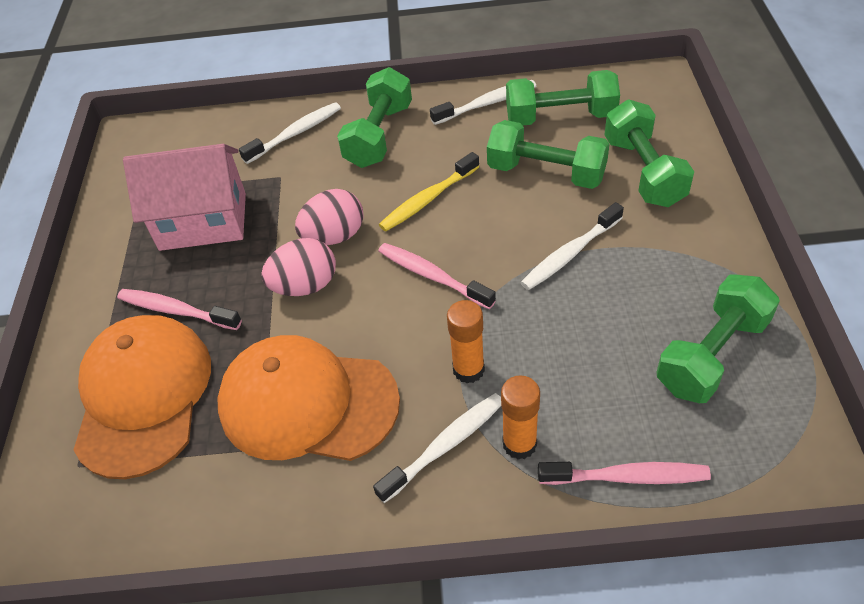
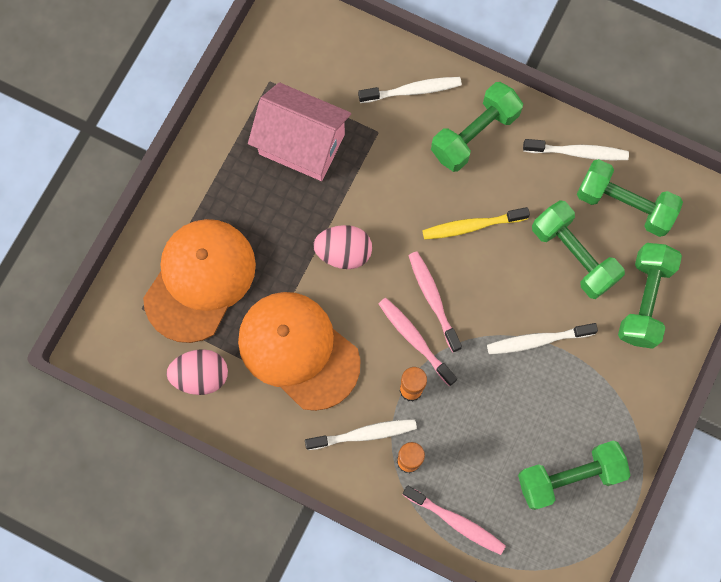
camera: 25 degrees right, 25 degrees up
(176, 310) = (248, 219): pink toothbrush -> pink toothbrush (414, 339)
(334, 236) = (386, 219): pink egg -> pink egg (201, 376)

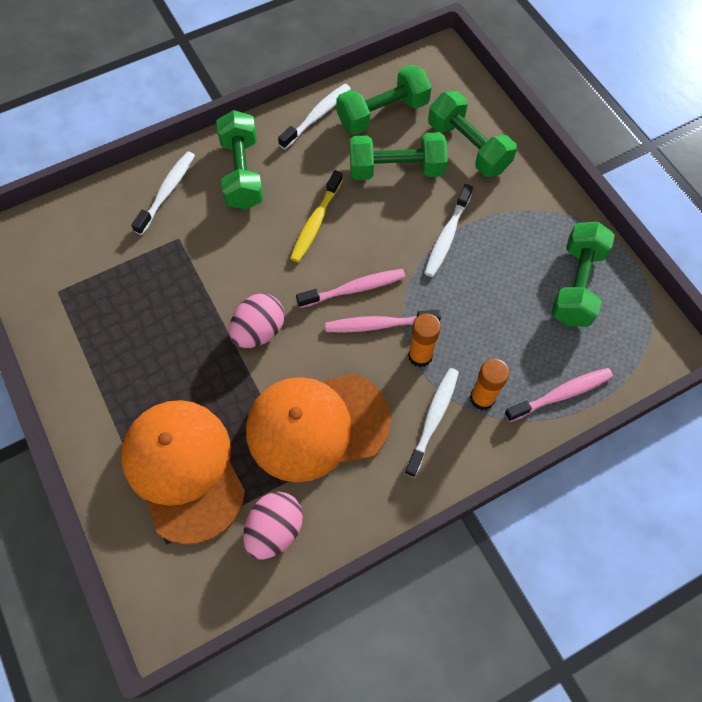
camera: 55 degrees left, 10 degrees down
(302, 144) = (136, 302): pink house -> none
(433, 299) = (354, 289): pink toothbrush -> pink toothbrush turned 150 degrees clockwise

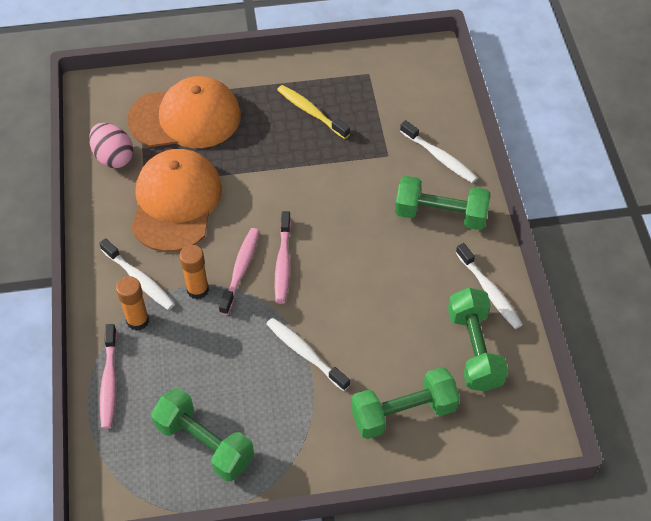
camera: 110 degrees right, 10 degrees down
(259, 331) = (274, 187): pink egg -> none
(315, 222) = (364, 255): yellow toothbrush -> yellow toothbrush (311, 112)
(396, 169) = (399, 338): green dumbbell -> none

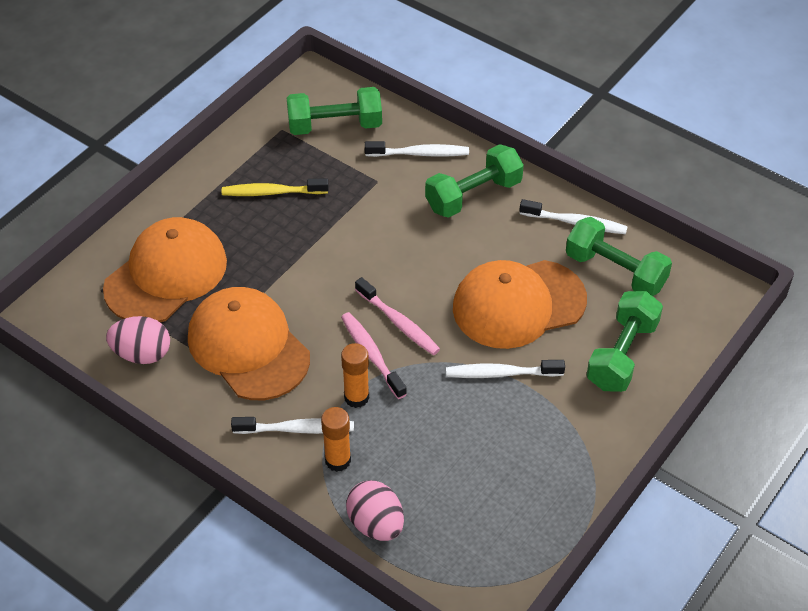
camera: 45 degrees left, 5 degrees down
(109, 382) = (376, 524): pink toothbrush -> pink egg
(204, 444) = (510, 501): green dumbbell -> green dumbbell (335, 126)
(376, 316) = (518, 304): none -> orange cap

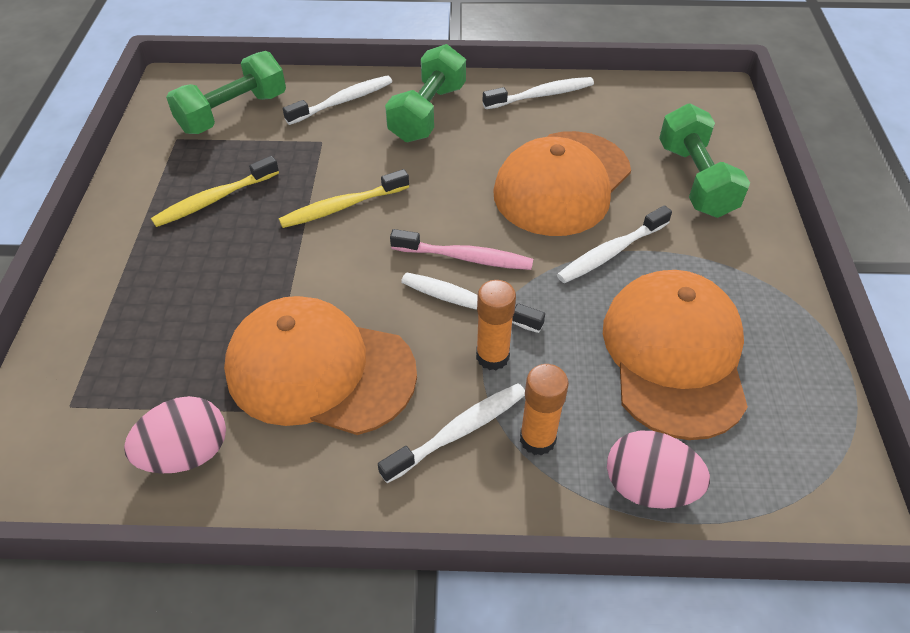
camera: 35 degrees left, 0 degrees up
(166, 275) = (149, 343): orange cap -> orange cap (674, 355)
(349, 241) = (342, 207): none -> yellow toothbrush
(371, 354) = (466, 303): pink toothbrush -> white toothbrush
(615, 271) = (615, 117): green dumbbell -> none

